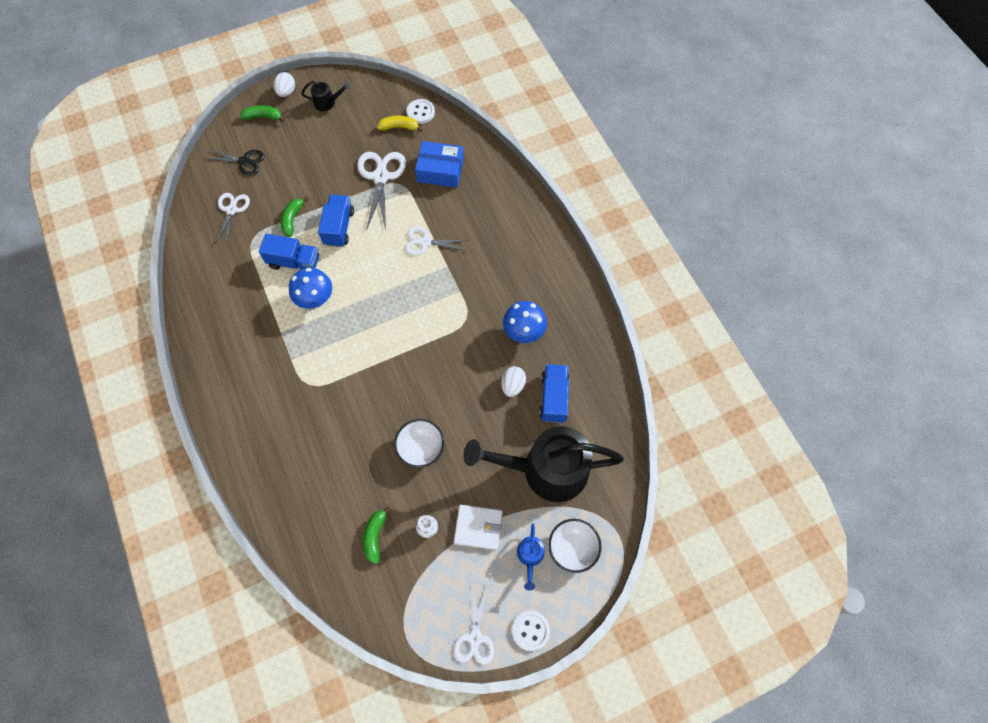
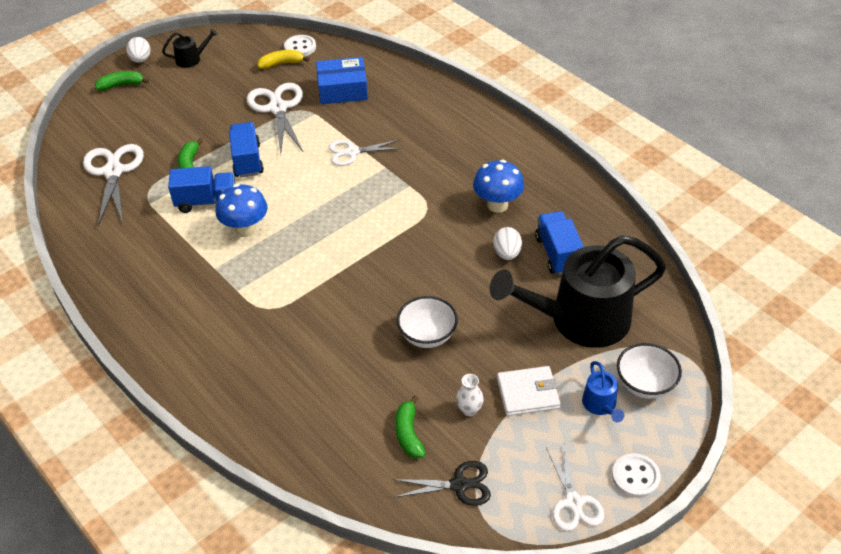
camera: 15 degrees left, 20 degrees down
(232, 210) = (113, 171): white scissors -> white scissors, size x1.57
(244, 162) = (113, 127): black scissors -> black scissors (459, 485)

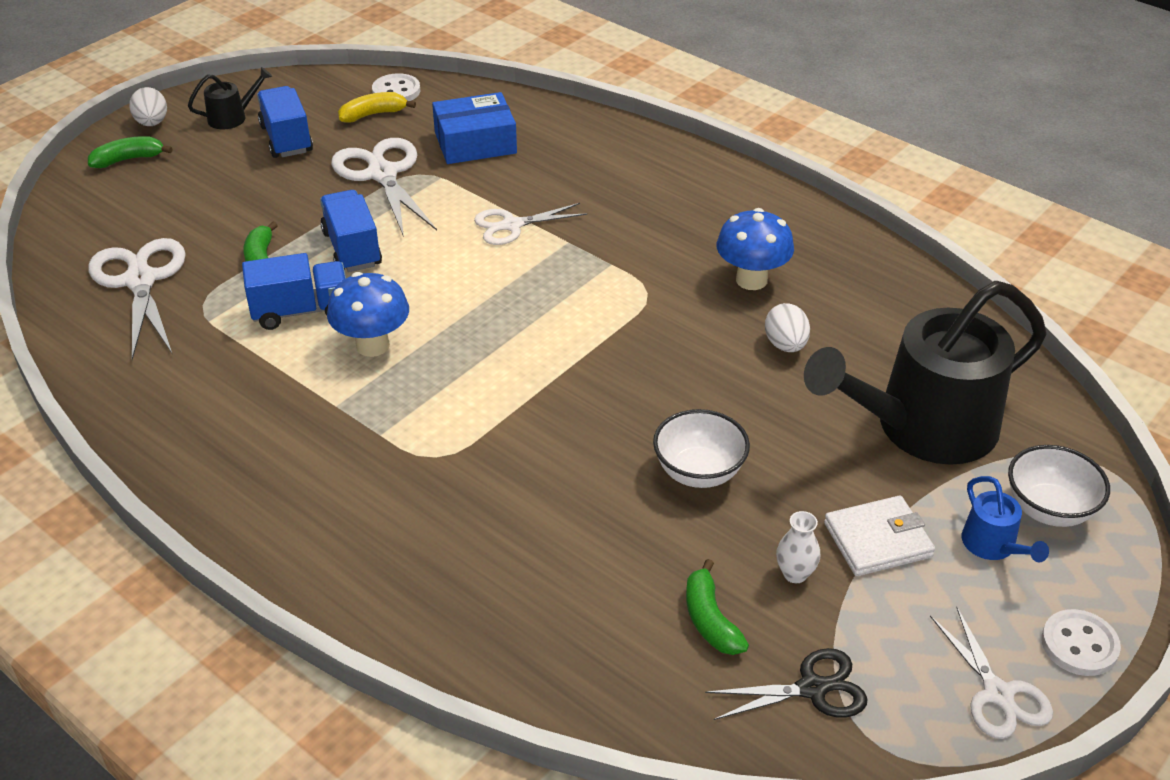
camera: 10 degrees left, 5 degrees down
(557, 254) = (861, 339): blue truck -> blue truck (286, 139)

